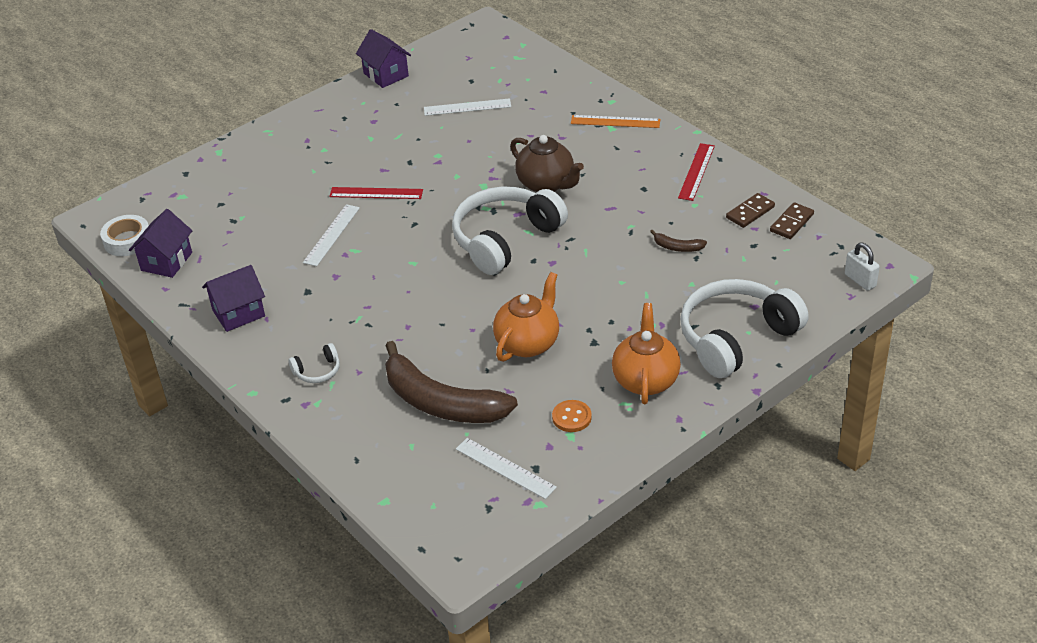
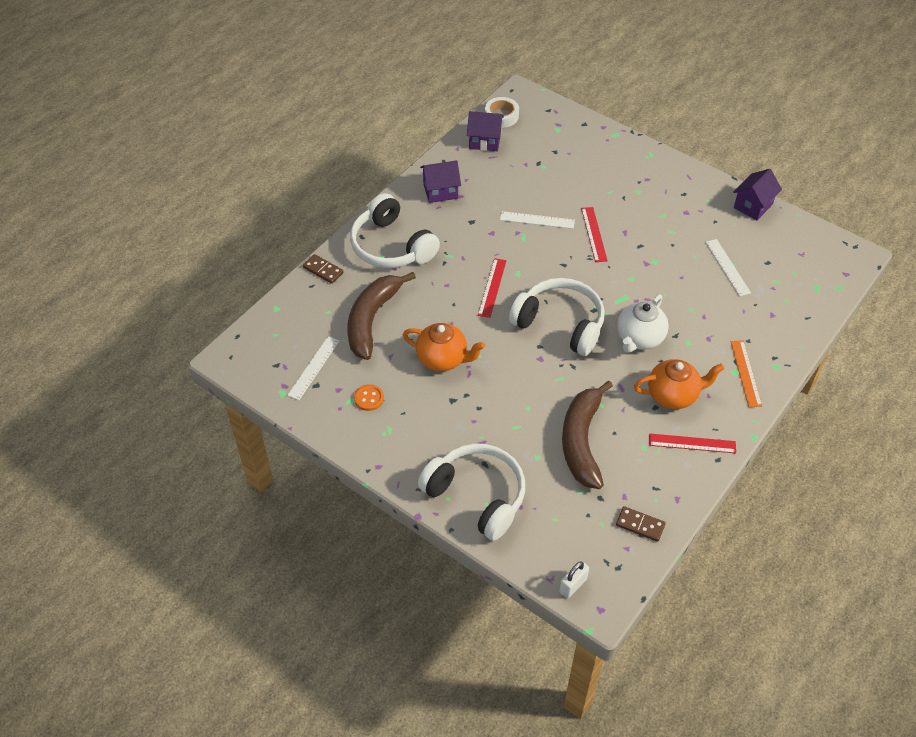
camera: 75 degrees right, 10 degrees up
(238, 313) = (440, 191): purple house -> purple house turned 60 degrees counterclockwise
(317, 371) = (391, 246): white headphones -> white headphones, size x2.42
(427, 287) = (492, 287): none -> red ruler
(546, 184) = (639, 338): brown teapot -> white teapot
(645, 380) = (416, 439): orange teapot -> orange teapot (673, 395)
(677, 247) = (581, 441): brown banana -> brown banana, size x2.50
(750, 212) = (645, 491): brown domino -> brown domino (323, 270)

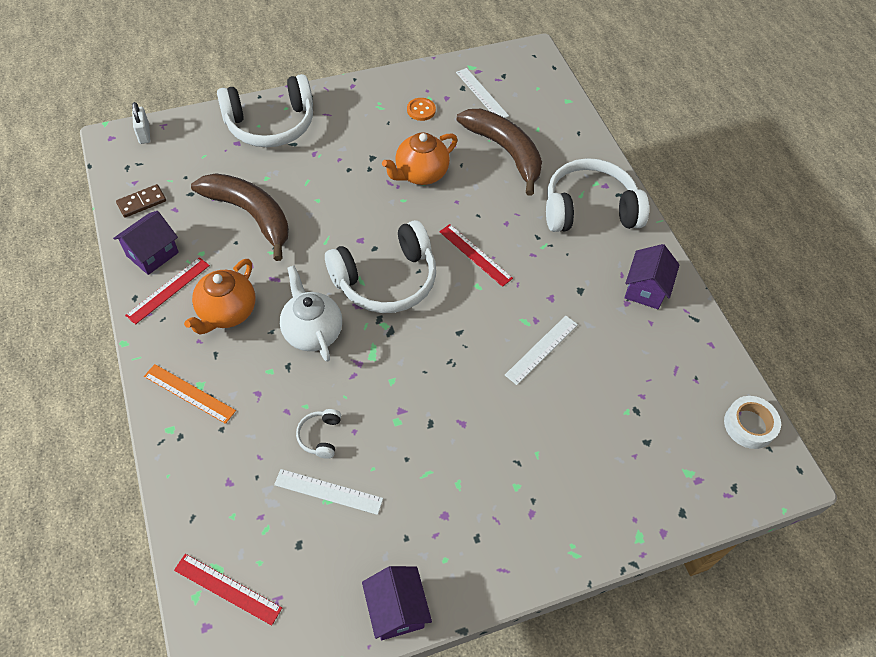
camera: 120 degrees right, 5 degrees up
(323, 270) = (592, 148): brown domino -> none
(485, 141) = (708, 378): purple house -> purple house (152, 254)
(594, 234) = (481, 389): red ruler -> red ruler (227, 588)
(701, 290) = (320, 436): none -> white headphones

